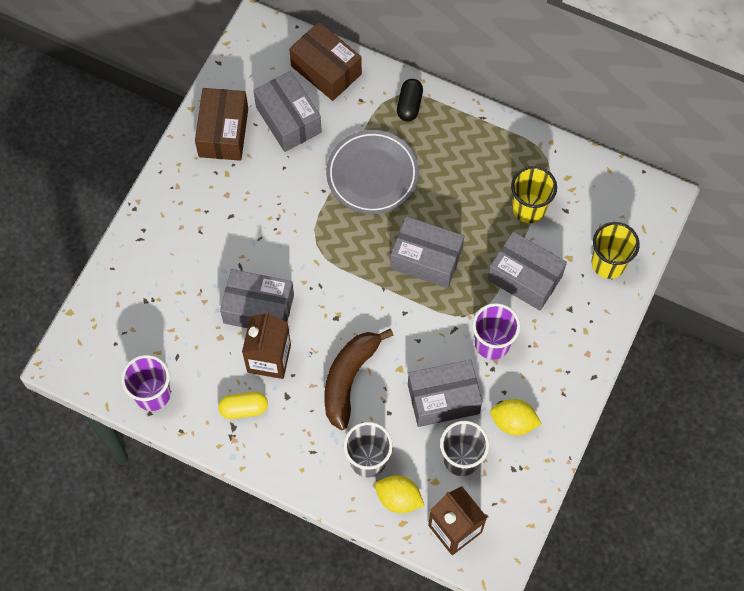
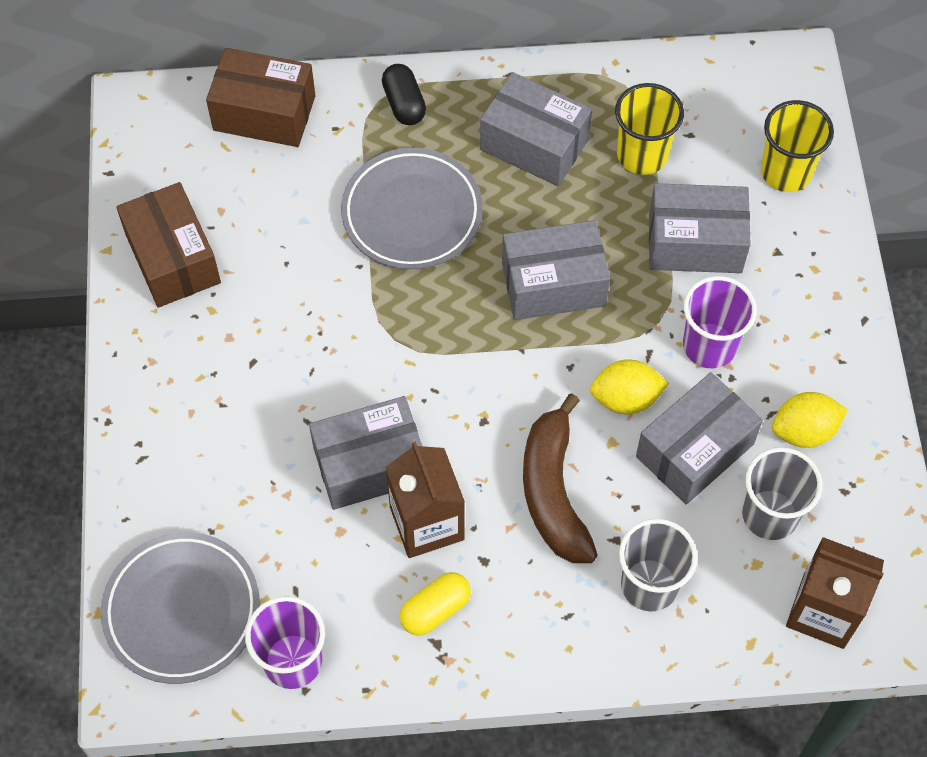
camera: 30 degrees left, 5 degrees down
(112, 335) = (182, 610): none -> grey plate
(288, 120) = (253, 199): grey box -> grey box (534, 144)
(398, 498) = (724, 613): yellow lemon -> yellow lemon (626, 398)

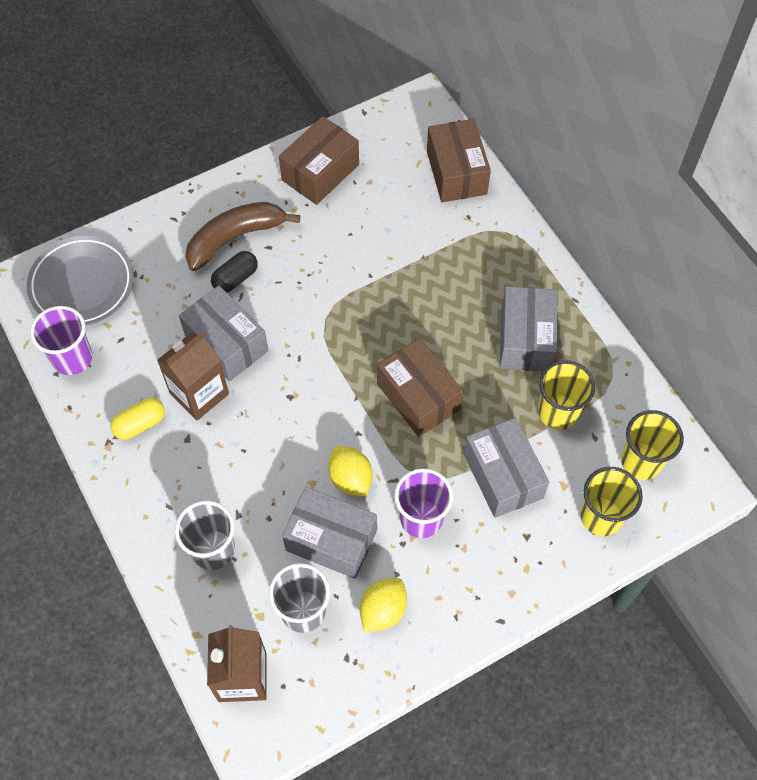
camera: 65 degrees right, 0 degrees up
(404, 104) = (511, 247): black capsule -> black capsule (235, 278)
(412, 213) = (427, 288): grey plate -> none
(435, 610) = (140, 424): yellow capsule -> yellow capsule turned 60 degrees counterclockwise
(553, 284) = (418, 396): grey box -> brown box
(553, 491) = (257, 461): brown banana -> brown banana (235, 238)
(738, 105) = (641, 461): none -> yellow cup
(804, 431) = (383, 610): yellow lemon -> yellow lemon turned 75 degrees clockwise

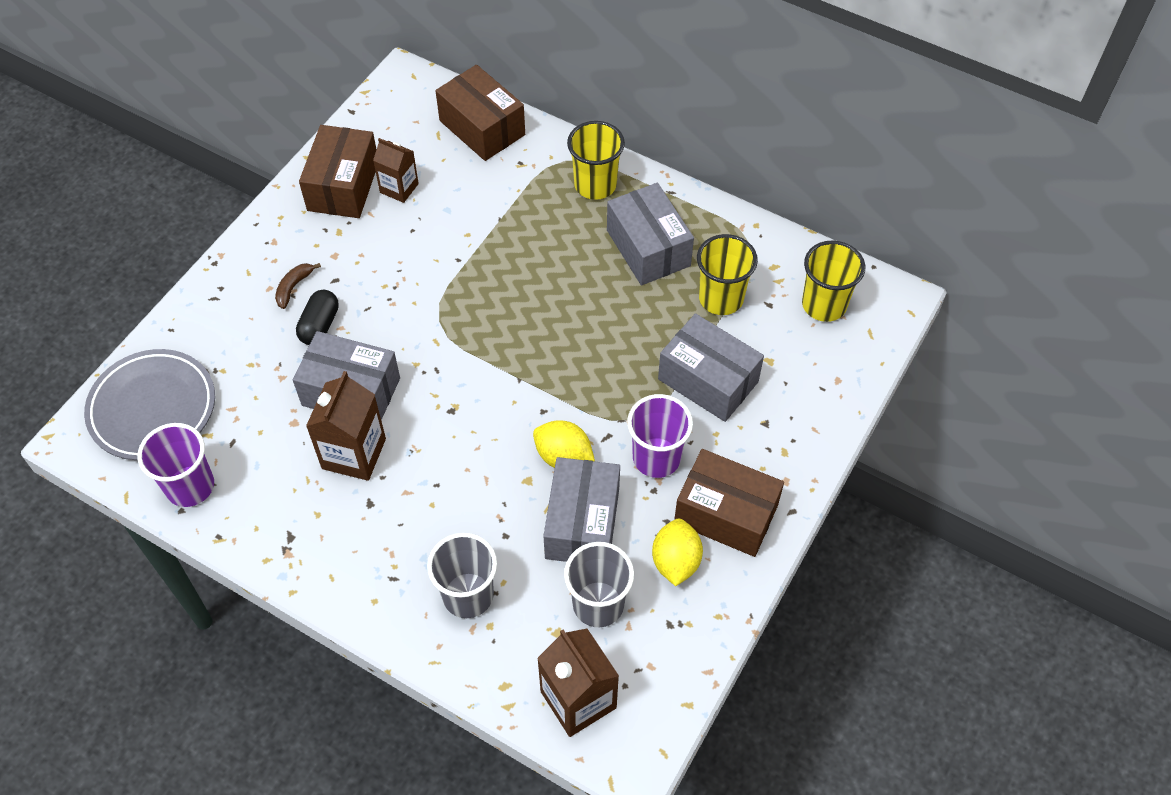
camera: 30 degrees left, 5 degrees down
(140, 424) = (309, 514): yellow capsule -> none
(235, 238) = (293, 287): brown banana -> brown banana, size x0.44
(331, 540) = (582, 523): grey box -> grey box turned 75 degrees counterclockwise
(361, 194) = (399, 188): none -> brown carton
(418, 396) = (580, 348): brown box -> brown box (726, 514)
(601, 516) = (821, 371): yellow cup -> yellow cup (595, 185)

